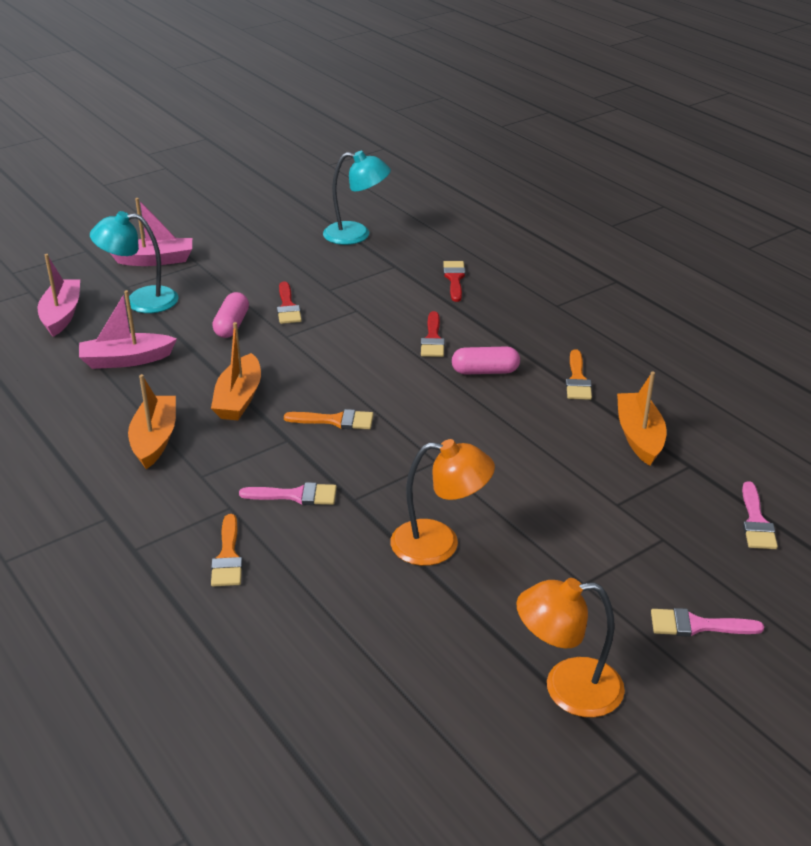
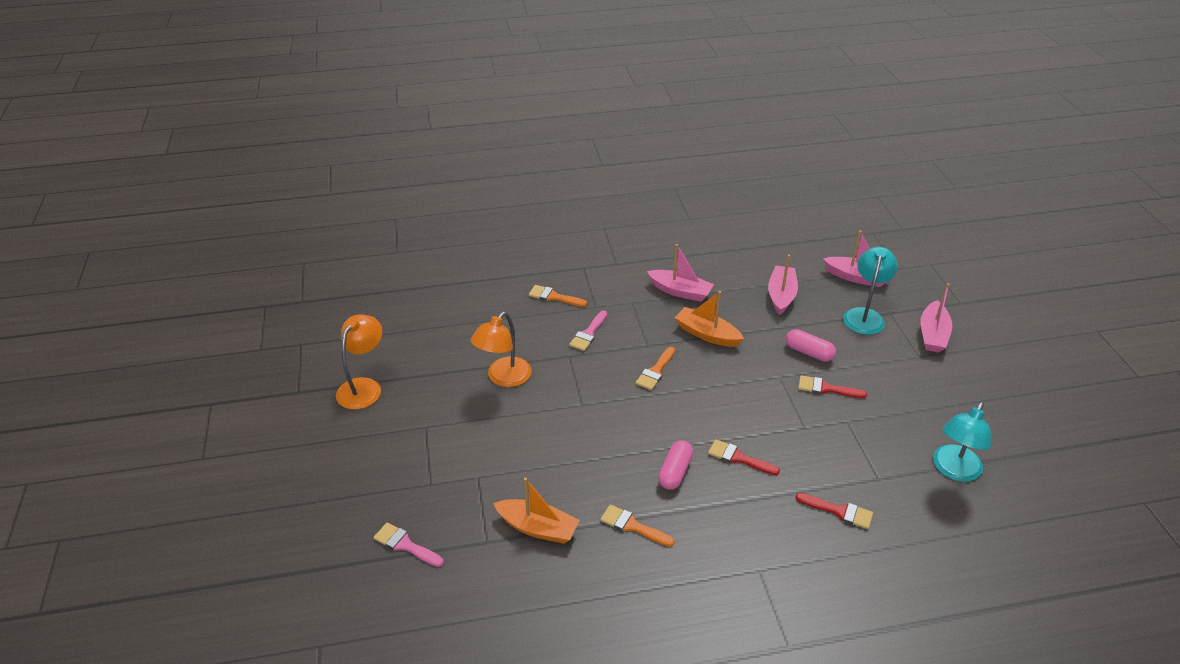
camera: 115 degrees right, 5 degrees up
(155, 439) = (680, 291): orange boat -> pink boat
(697, 625) = (354, 461): pink brush -> none

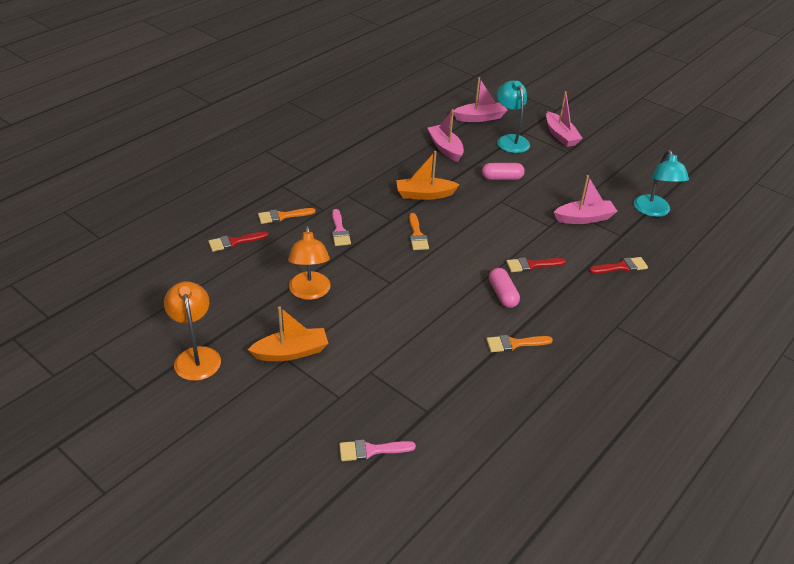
camera: 40 degrees left, 0 degrees up
(537, 528) = (454, 381): orange boat -> orange boat (291, 352)
(680, 291) = (374, 173): pink boat -> pink boat (584, 218)
(826, 388) = (536, 196): red brush -> red brush (234, 242)

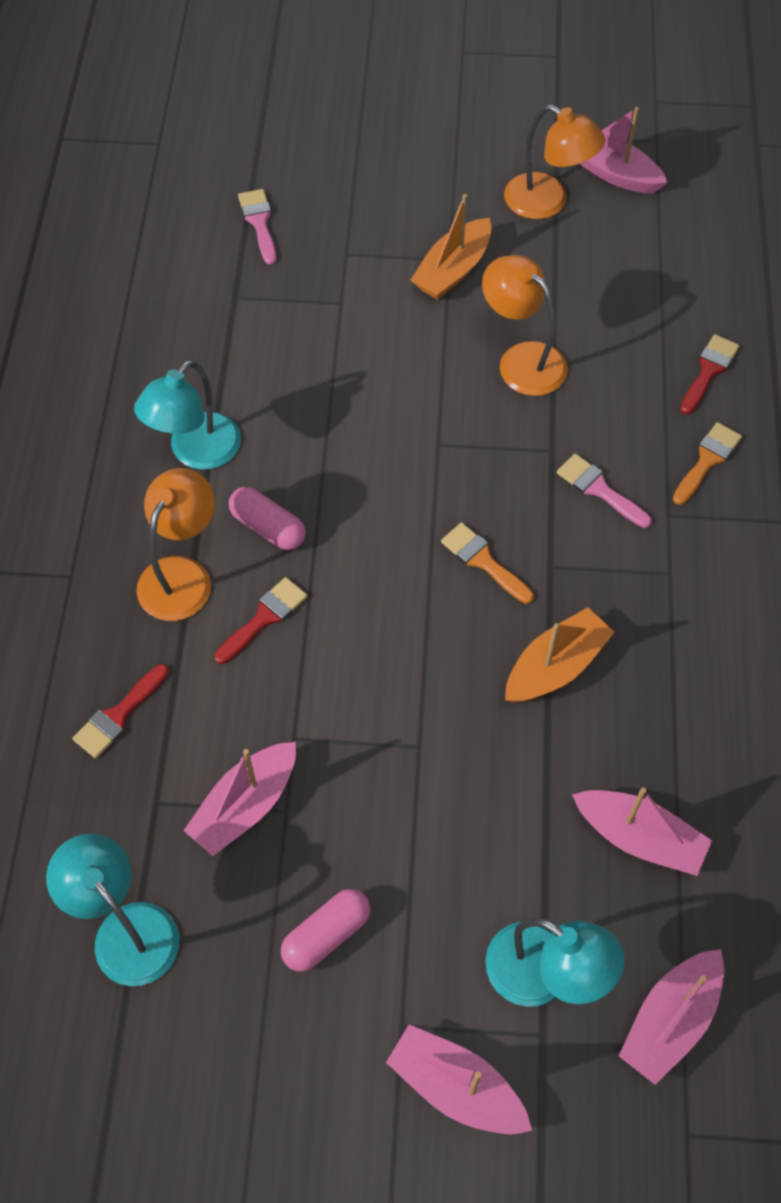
camera: 145 degrees right, 20 degrees up
(140, 350) = (612, 172): none -> pink boat
(371, 450) = (259, 222): pink brush -> pink brush turned 60 degrees counterclockwise
(502, 178) = (465, 820): pink capsule -> pink capsule (326, 935)
(514, 344) = (196, 452): orange brush -> turquoise lamp
(559, 298) = (182, 575): none -> orange lamp

